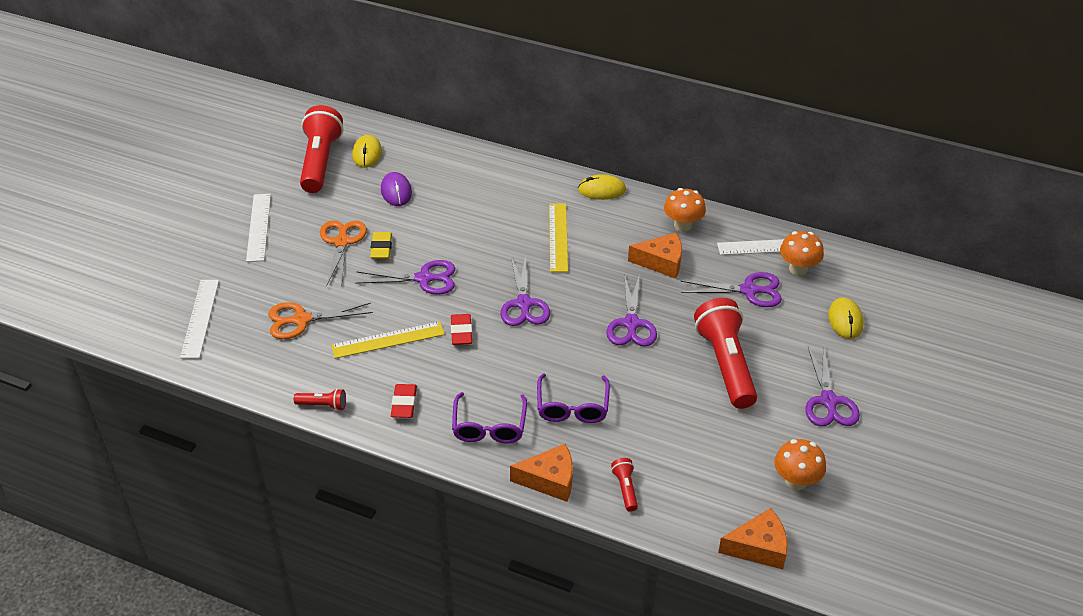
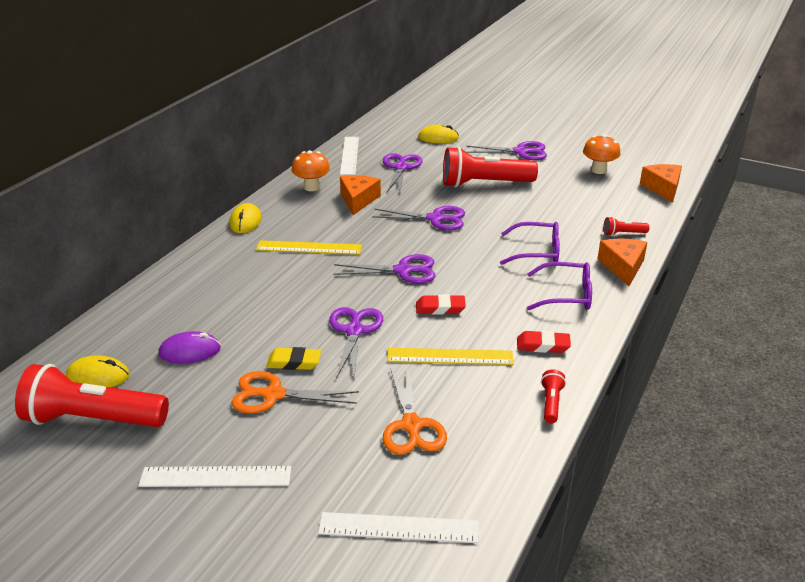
camera: 85 degrees left, 10 degrees down
(388, 340) = (450, 356): yellow ruler -> yellow ruler turned 75 degrees counterclockwise
(798, 269) = (379, 147): orange mushroom -> none

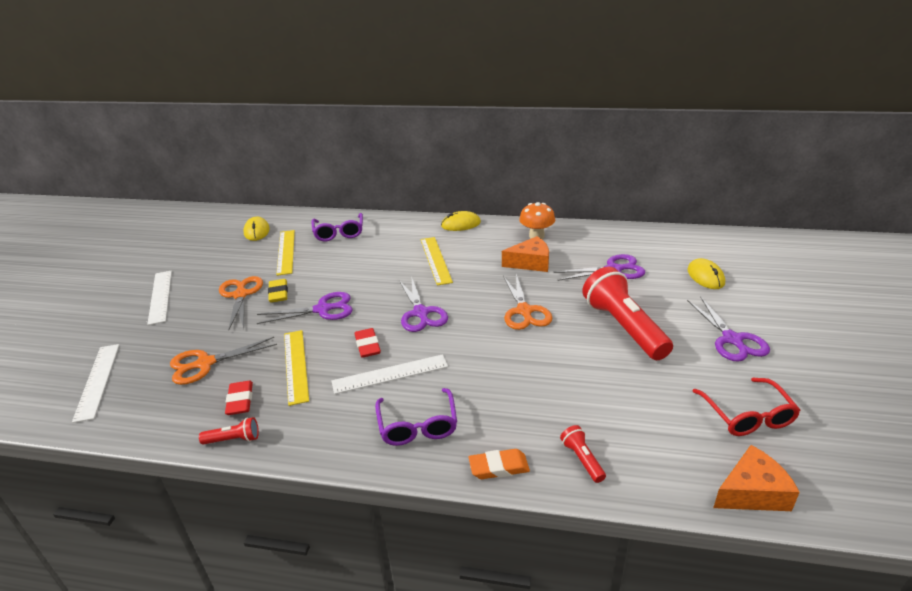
camera: 75 degrees right, 0 degrees up
(92, 419) = (216, 242): red flashlight -> none
(190, 351) = (286, 252): purple mouse -> yellow ruler
(349, 155) = (613, 238): white ruler -> white ruler (390, 374)
(435, 219) = (524, 311): purple scissors -> orange scissors
(537, 252) = (496, 390): purple glasses -> purple glasses (339, 233)
(543, 345) = (322, 421): red eraser -> red eraser (240, 401)
(598, 170) = (747, 415): orange mushroom -> red glasses
(623, 267) = (499, 467): orange cheese -> orange eraser

